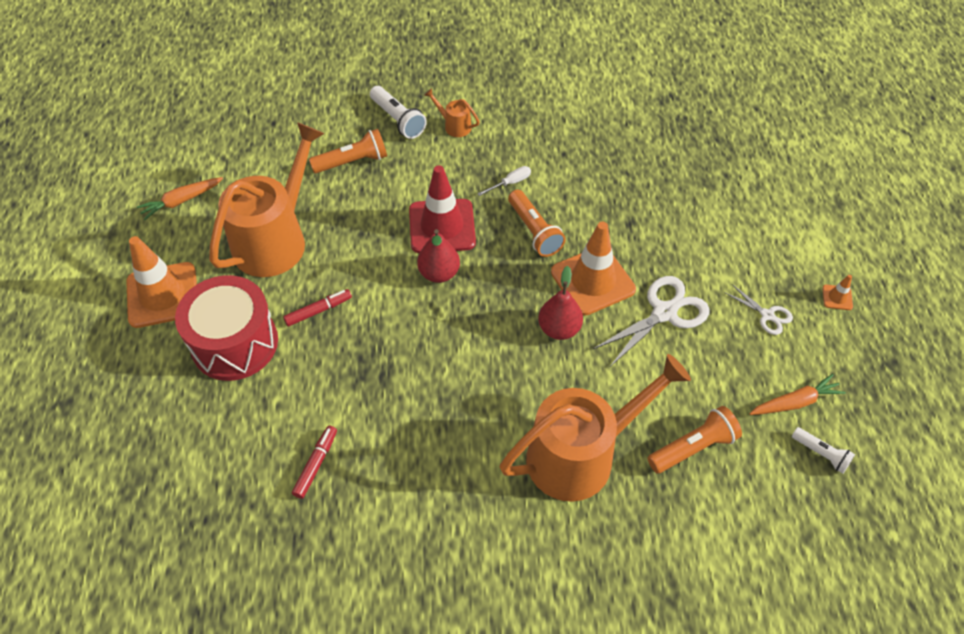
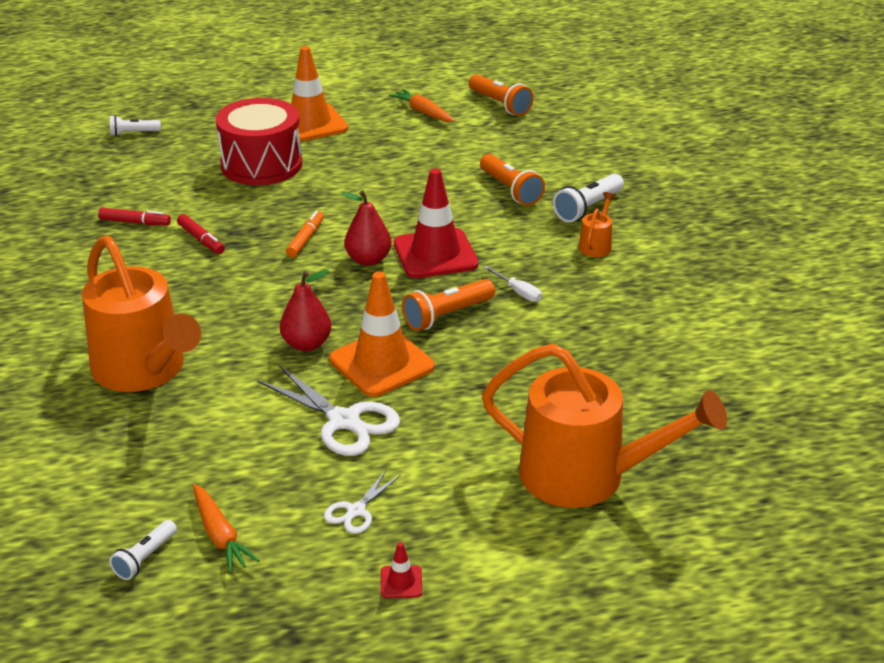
camera: 80 degrees right, 20 degrees down
(108, 467) = (133, 133): none -> white flashlight
(275, 240) = (389, 164): orange watering can -> orange watering can (585, 476)
(318, 311) = (306, 199): red marker -> red marker (201, 240)
(392, 316) = (305, 239): none -> orange marker
(693, 447) = (153, 450): orange flashlight -> orange flashlight (500, 104)
(837, 297) = (401, 582): orange traffic cone -> red traffic cone

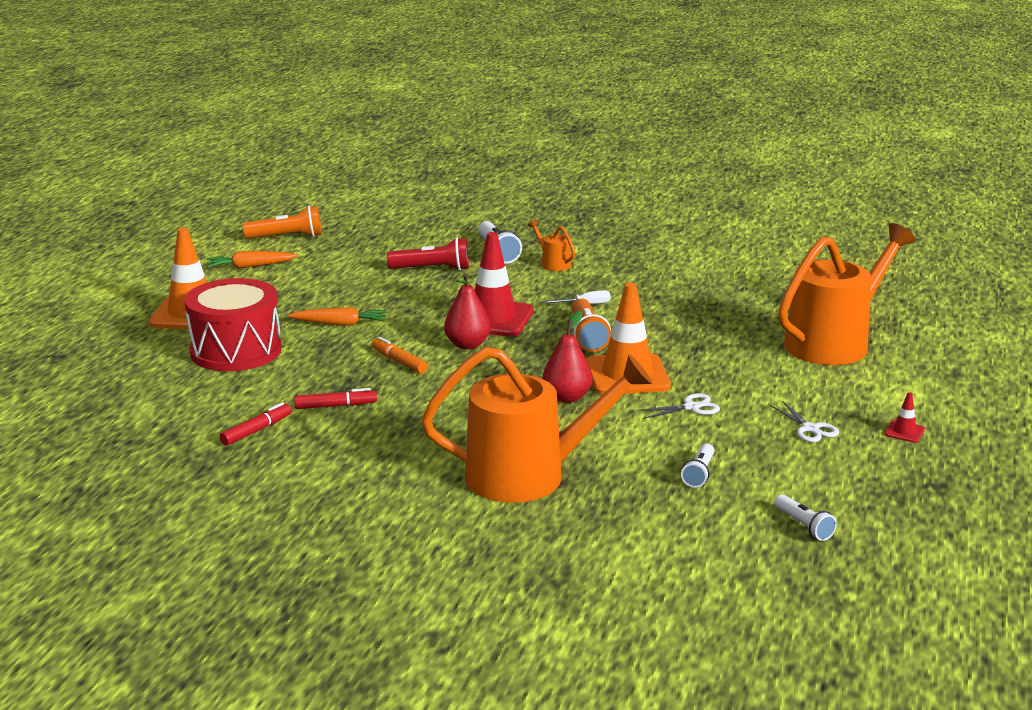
camera: 60 degrees left, 10 degrees down
(133, 133) = (66, 396): white flashlight -> white flashlight (699, 474)
(220, 536) = (799, 488): orange carrot -> orange carrot (340, 324)
(344, 421) = (691, 407): white scissors -> white scissors, size x0.55
(510, 190) = (432, 269): orange flashlight -> red flashlight

